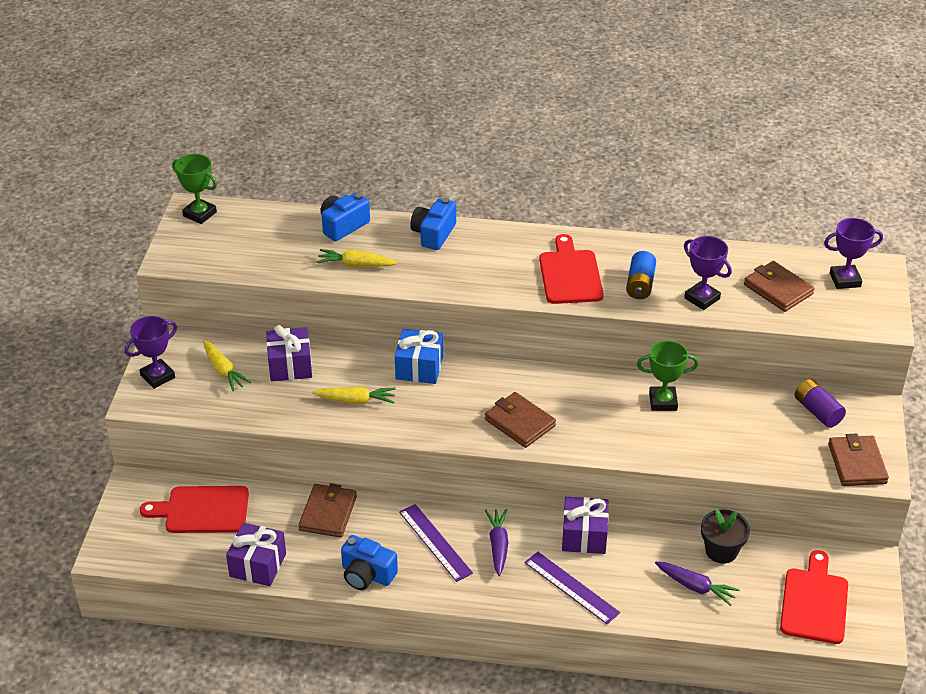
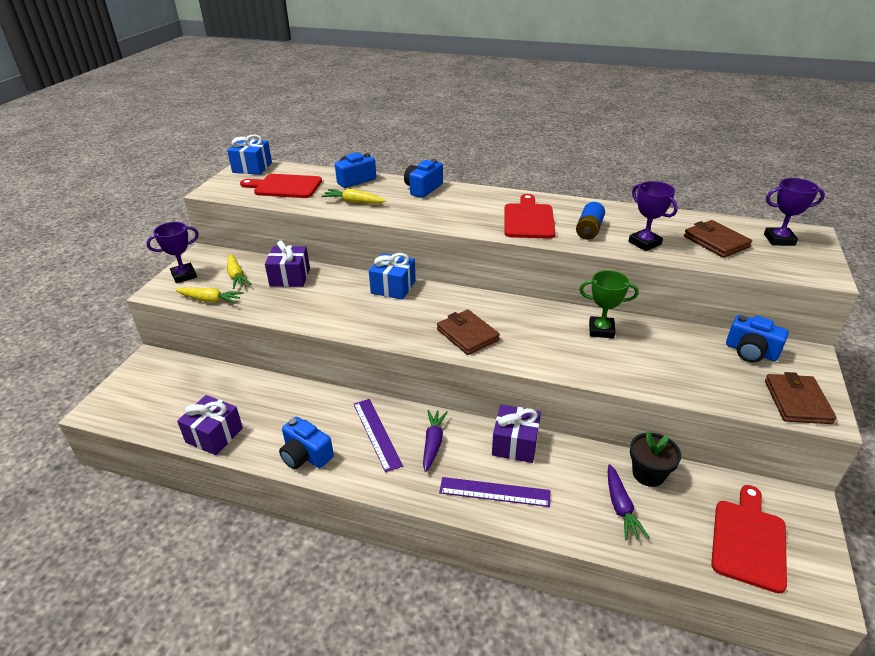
camera: 10 degrees right, 5 degrees down
(200, 214) = (252, 167): green trophy -> blue gift
(202, 510) = (191, 384): red cutting board -> red cutting board (285, 186)
(328, 513) = (292, 398): brown wallet -> none
(356, 400) = (332, 305): yellow carrot -> yellow carrot (210, 300)
(571, 587) = (494, 492): purple ruler -> purple ruler turned 45 degrees counterclockwise
(696, 587) = (620, 507): purple carrot -> purple carrot turned 45 degrees clockwise
(817, 411) = (750, 352): purple battery -> blue camera

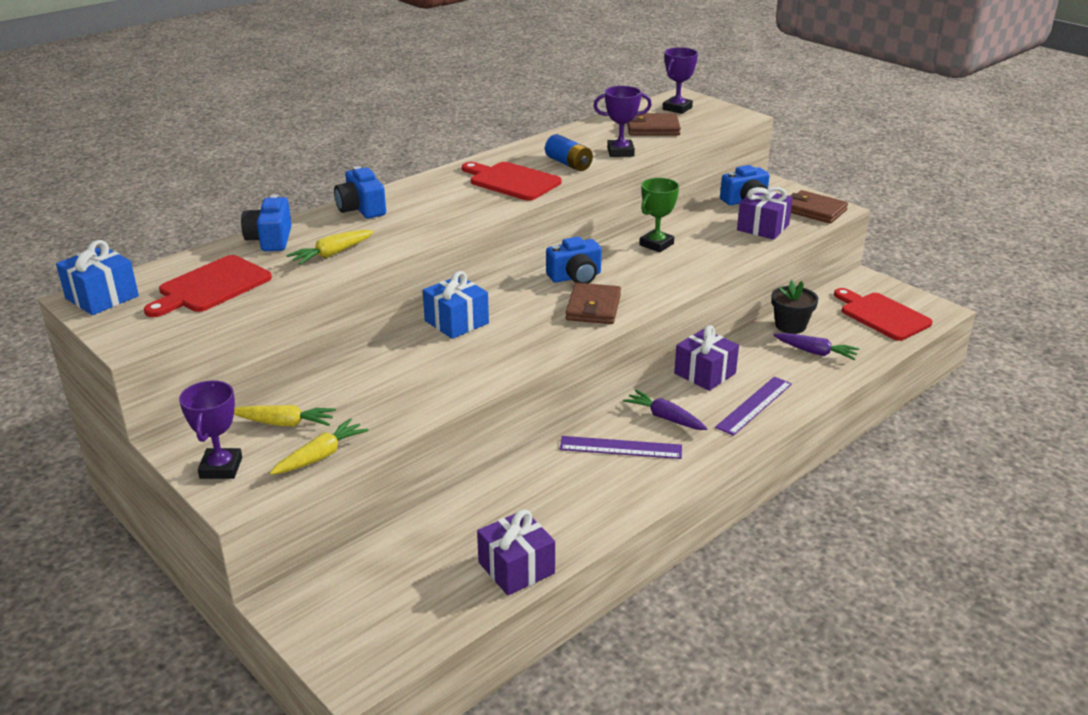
camera: 60 degrees left, 5 degrees down
(290, 277) = (343, 383): purple gift -> purple gift (763, 227)
(306, 455) = (613, 504): blue camera -> blue camera (575, 277)
(467, 335) = (593, 307): brown wallet -> brown wallet turned 75 degrees counterclockwise

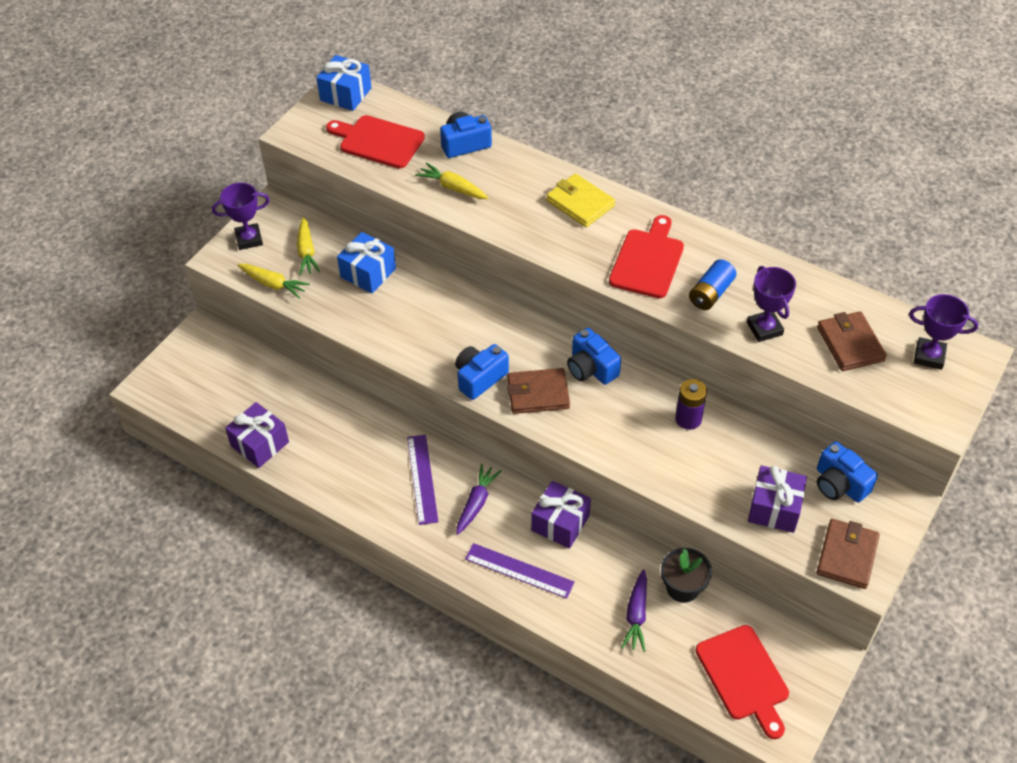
camera: 75 degrees right, 20 degrees up
(361, 209) = (543, 177): blue camera -> blue camera (480, 378)
(413, 197) = (580, 203): none -> yellow wallet
(456, 322) = (478, 306): blue gift -> blue gift (368, 273)
(656, 244) = (688, 419): green trophy -> purple battery
(882, 315) = (744, 677): red cutting board -> red cutting board turned 120 degrees clockwise

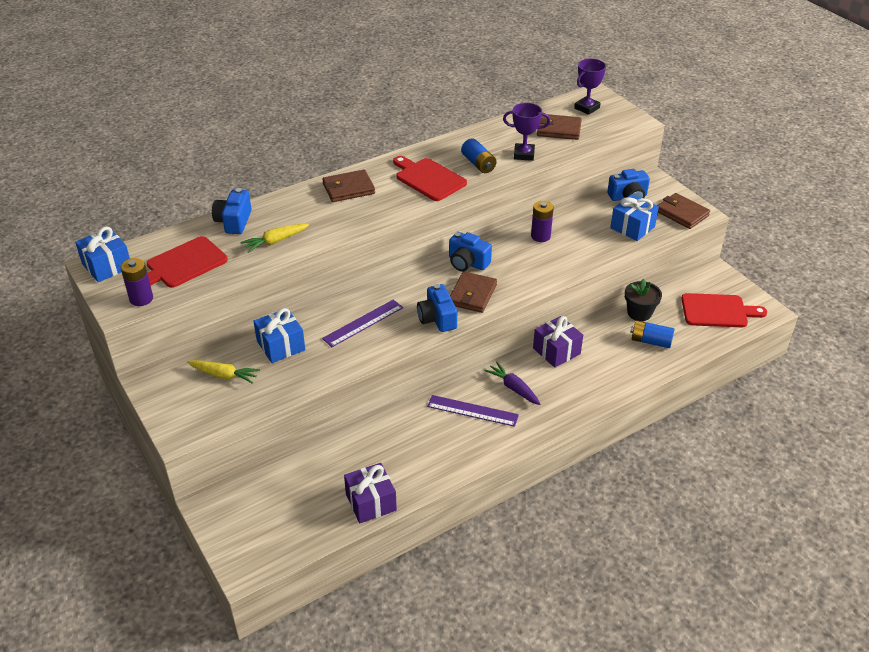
camera: 65 degrees left, 10 degrees down
(249, 239) = (174, 408): purple trophy -> none
(274, 284) = (243, 407): yellow carrot -> none
(314, 138) = (141, 299): none -> purple battery
(519, 570) = (585, 385): purple ruler -> purple ruler (363, 323)
(580, 203) = (348, 189): yellow wallet -> brown wallet
(591, 368) = (467, 263): blue camera -> blue camera turned 45 degrees clockwise
(636, 615) = (651, 341): purple carrot -> blue battery
(774, 508) = (632, 227): purple gift -> blue gift

